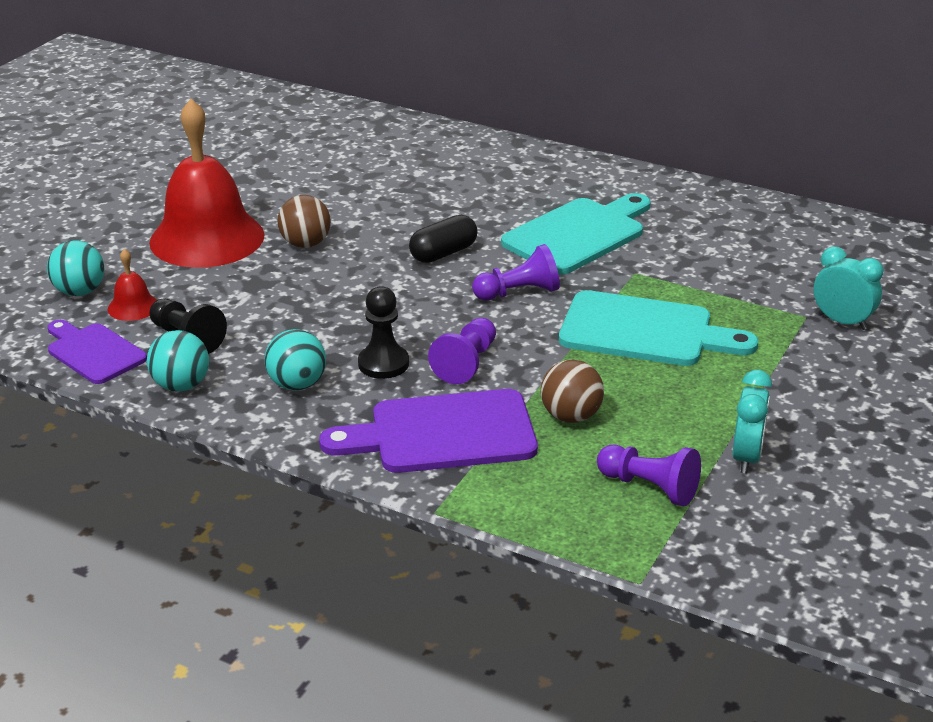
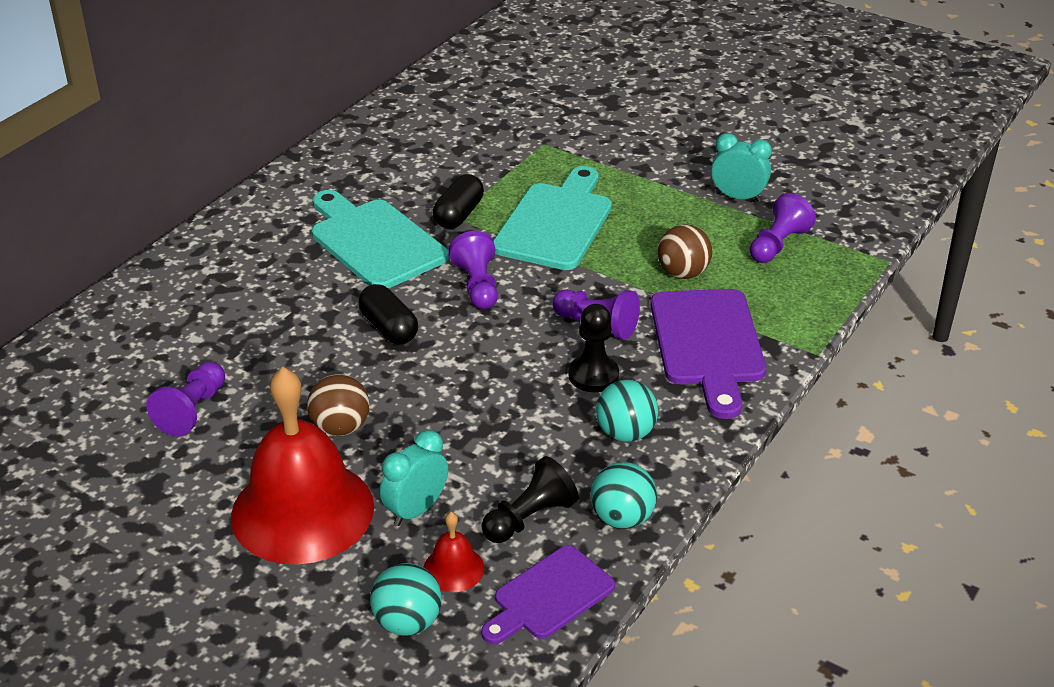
camera: 85 degrees left, 5 degrees up
(326, 182) = (192, 410): none -> purple pawn
(640, 274) = (459, 215): none -> black capsule
(842, 322) = (554, 129): turquoise clock -> turquoise clock (416, 510)

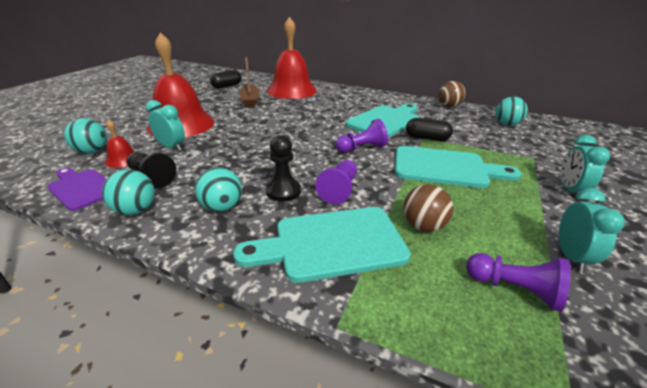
camera: 80 degrees right, 5 degrees down
(141, 342) = (291, 90): none -> red bell
(192, 410) = (250, 101): purple pawn -> brown boat
(340, 427) = (237, 126): brown ball -> brown ball (449, 106)
(389, 328) = (314, 130): black capsule -> black capsule (227, 86)
(428, 126) = (506, 124): none -> turquoise ball
(626, 149) = (569, 190): none -> turquoise clock
(708, 344) = (331, 243): purple cutting board -> turquoise cutting board

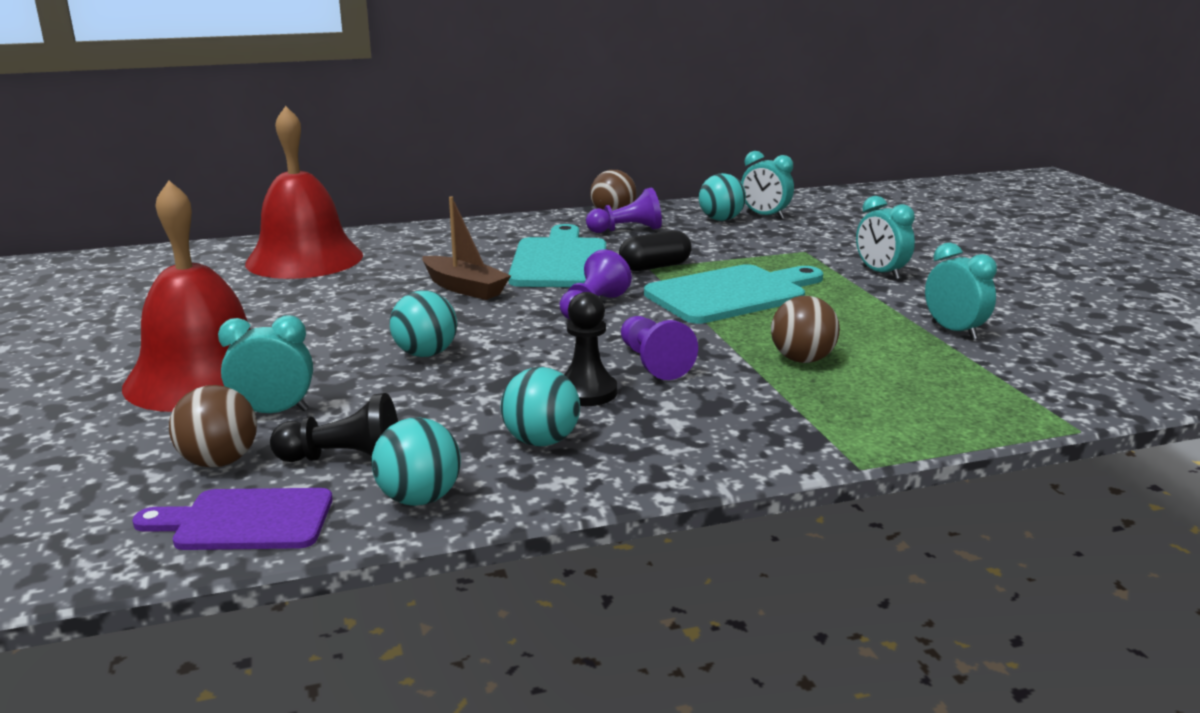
camera: 40 degrees left, 10 degrees down
(92, 151) = (115, 477): turquoise ball -> turquoise ball (425, 354)
(122, 159) = (219, 461): red bell -> brown ball
(227, 86) = (140, 288): black capsule -> none
(250, 101) = (259, 299): brown boat -> brown boat (464, 288)
(331, 243) = (742, 414): turquoise cutting board -> none
(514, 289) = (948, 374): purple pawn -> purple pawn (627, 230)
(538, 130) = (765, 216): none -> turquoise clock

